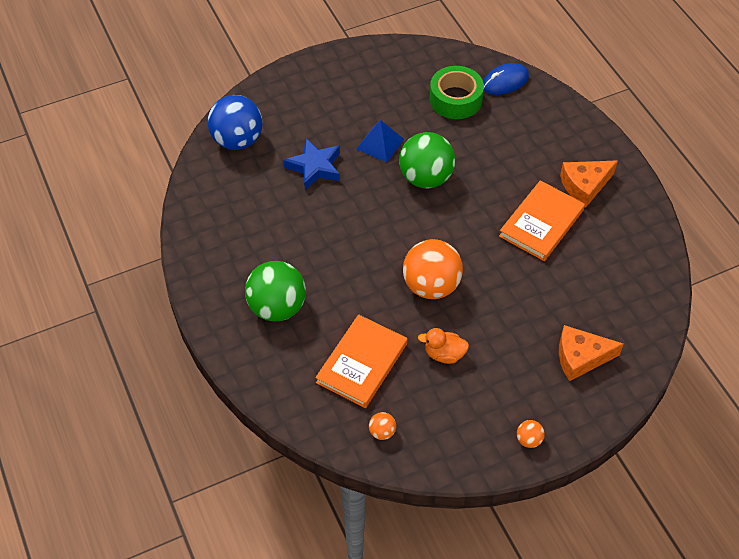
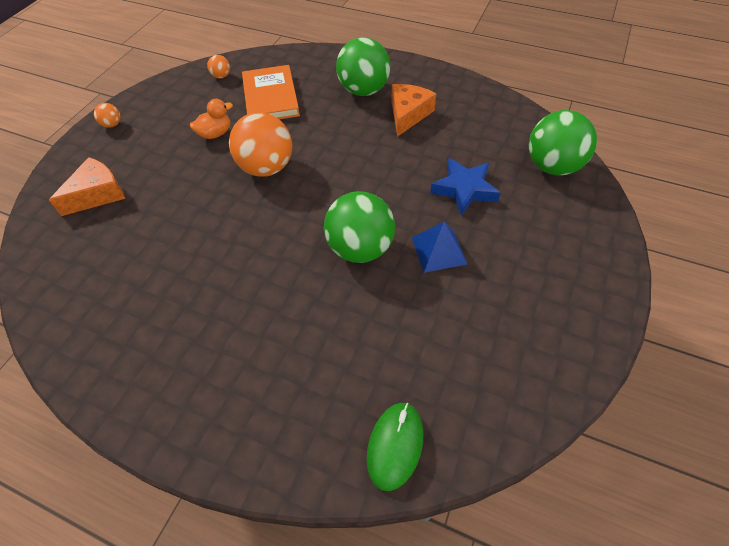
camera: 140 degrees right, 0 degrees up
(237, 140) = (552, 166): blue ball -> green ball
(455, 99) = (425, 365): green tape -> none
(505, 81) = (395, 445): blue mouse -> green mouse
(541, 223) = (207, 283): orange book -> none
(584, 186) = (185, 361): orange cheese -> orange cheese (408, 114)

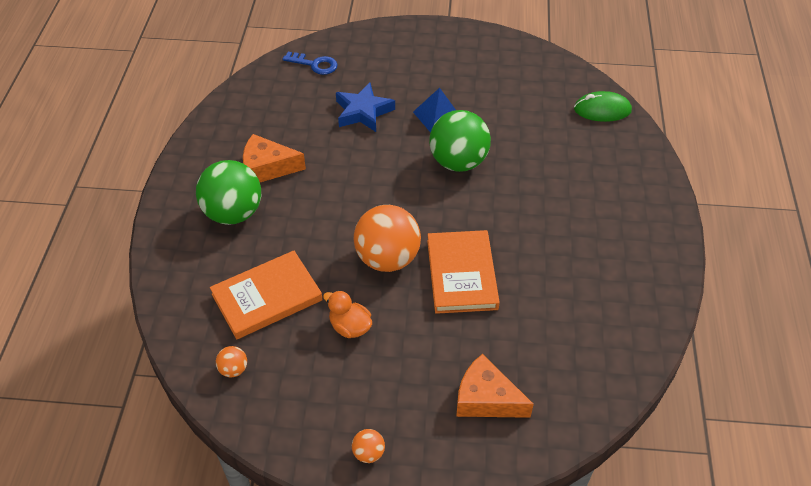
camera: 110 degrees left, 5 degrees down
(220, 212) = (462, 274): none -> orange book
(552, 166) = (314, 64): green ball -> blue key

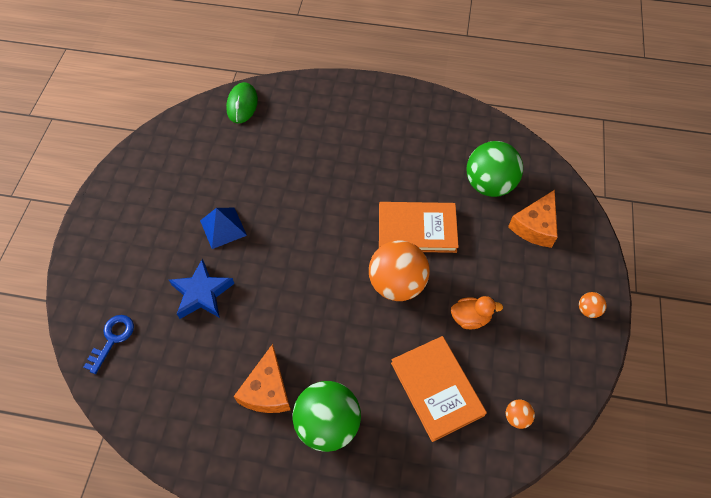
camera: 85 degrees left, 10 degrees up
(350, 327) = (470, 318): orange duck -> orange duck turned 135 degrees counterclockwise
(458, 162) = (287, 218): green ball -> green ball (489, 185)

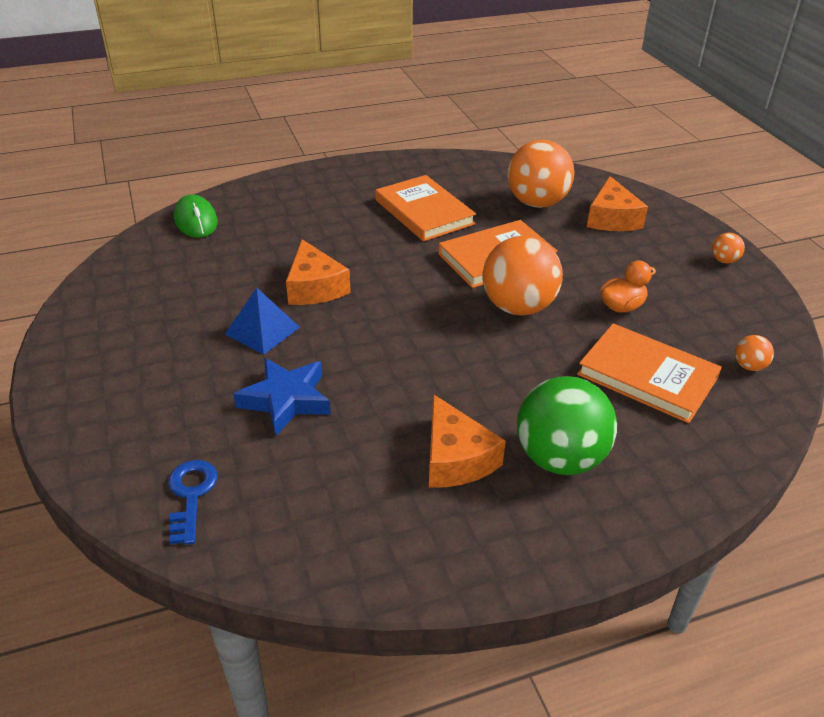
camera: 30 degrees left, 20 degrees down
(277, 203) = (314, 287): none -> orange cheese
(398, 159) = (424, 212): none -> orange book
(489, 185) = (536, 203): green ball -> orange ball

